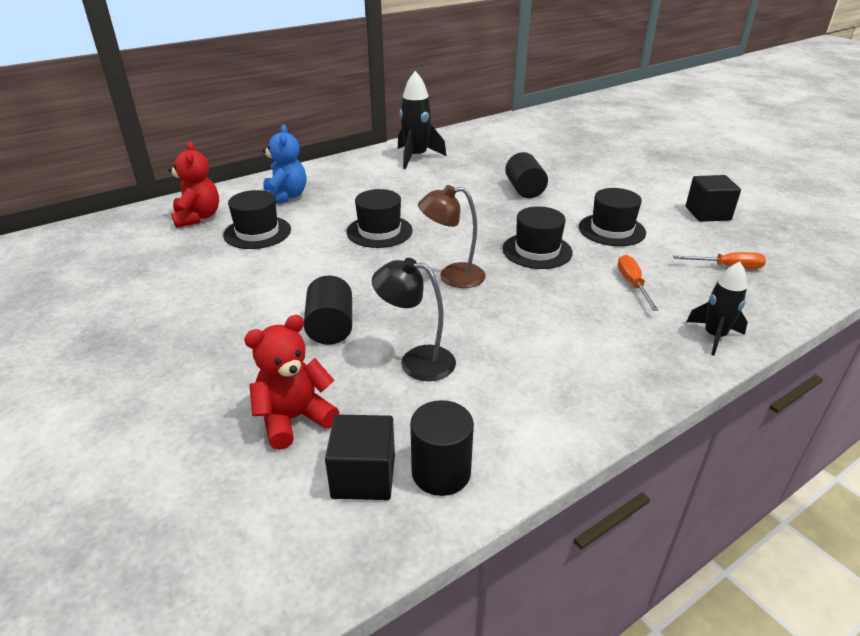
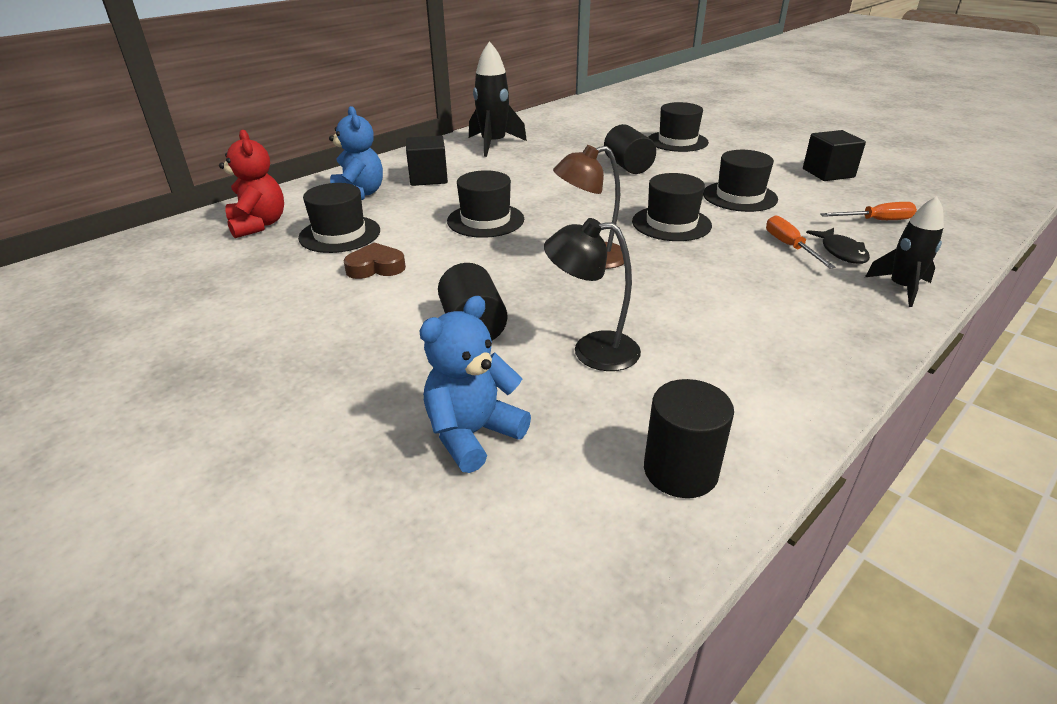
camera: 10 degrees left, 0 degrees up
(274, 266) = (376, 267): none -> brown heart
(294, 419) = (472, 434): red teddy bear -> blue teddy bear
(363, 476) = (589, 489): black cube -> black cube (428, 178)
(582, 168) = (677, 141): none -> black hat
(677, 295) = (841, 252): none -> black fish

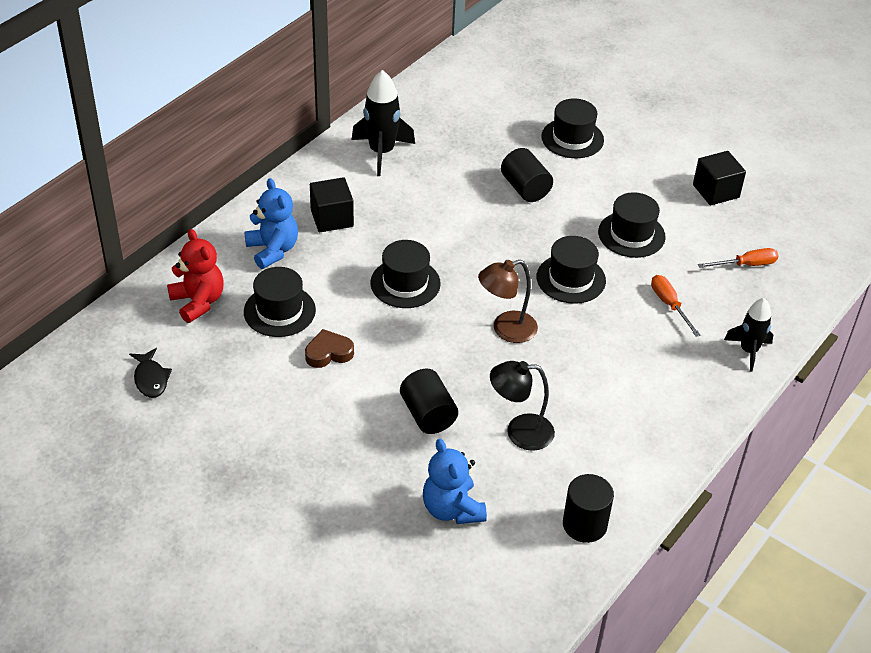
camera: 10 degrees left, 10 degrees up
(472, 434) = (452, 509): blue teddy bear -> blue teddy bear turned 60 degrees counterclockwise
(841, 252) = (710, 309): black fish -> black fish (151, 379)

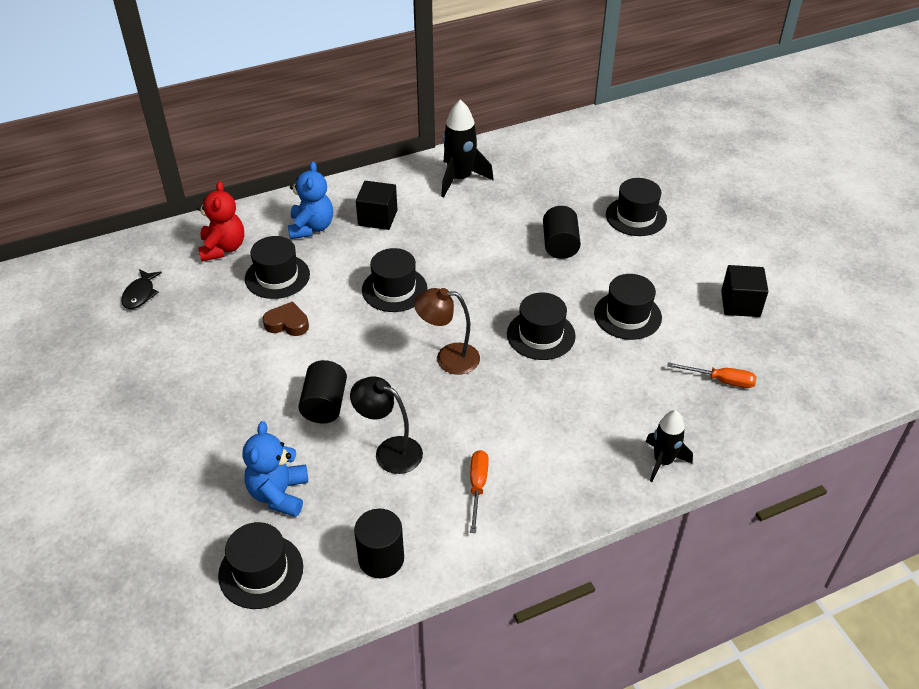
camera: 30 degrees right, 0 degrees up
(491, 579) = (261, 571): none -> black hat
(669, 305) = (616, 390): orange screwdriver -> orange screwdriver (478, 487)

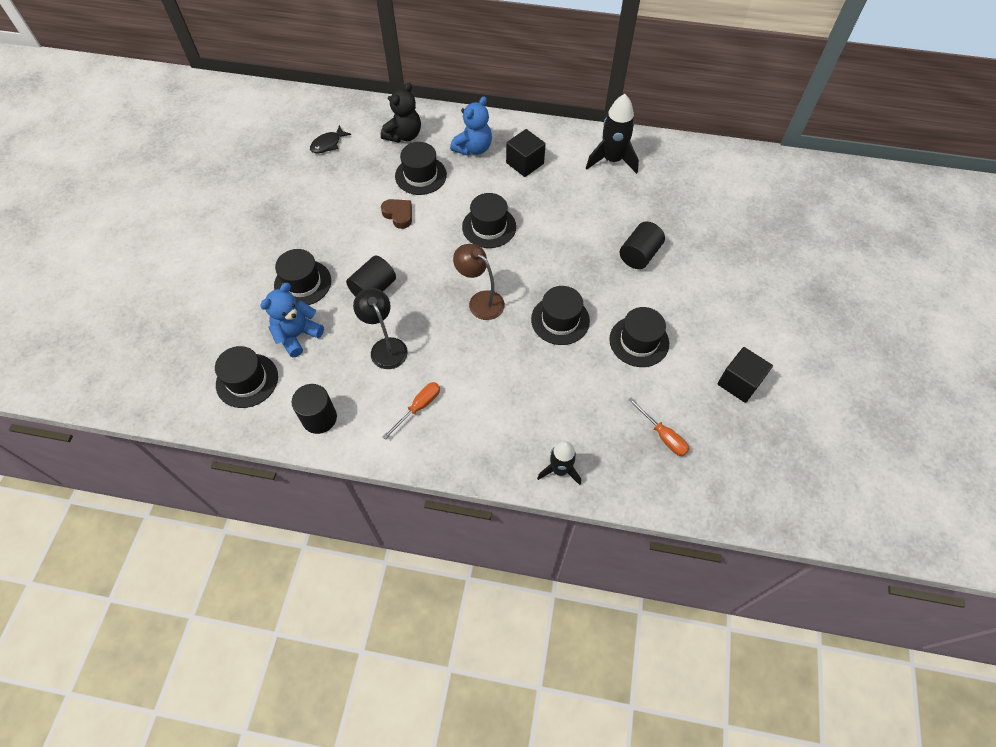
camera: 35 degrees right, 15 degrees up
(223, 248) = (404, 135): red teddy bear -> black teddy bear
(636, 216) = (722, 262): black hat -> black hat (302, 283)

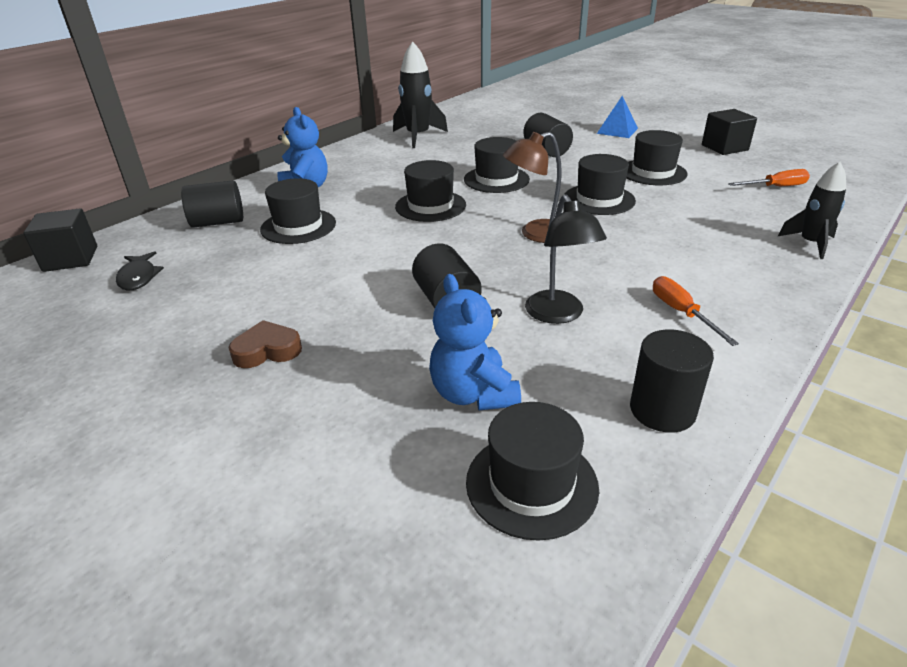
camera: 60 degrees left, 25 degrees down
(302, 283) = (371, 362): black hat -> black hat (496, 179)
(385, 347) = (558, 315): black lamp -> black lamp turned 105 degrees counterclockwise
(398, 215) = (341, 254): brown heart -> brown heart (267, 350)
(404, 135) = (218, 222): black teddy bear -> black cylinder
(525, 163) = (366, 170): black cube -> black cube (70, 259)
(727, 289) = (617, 130): none -> blue pyramid

